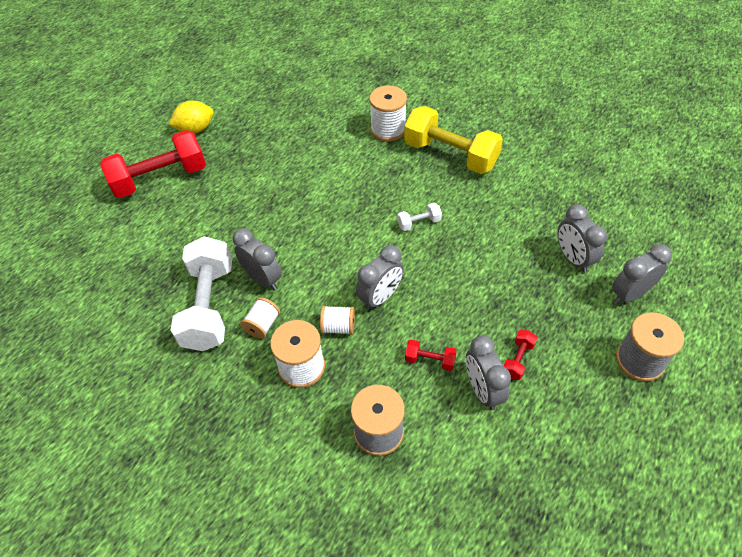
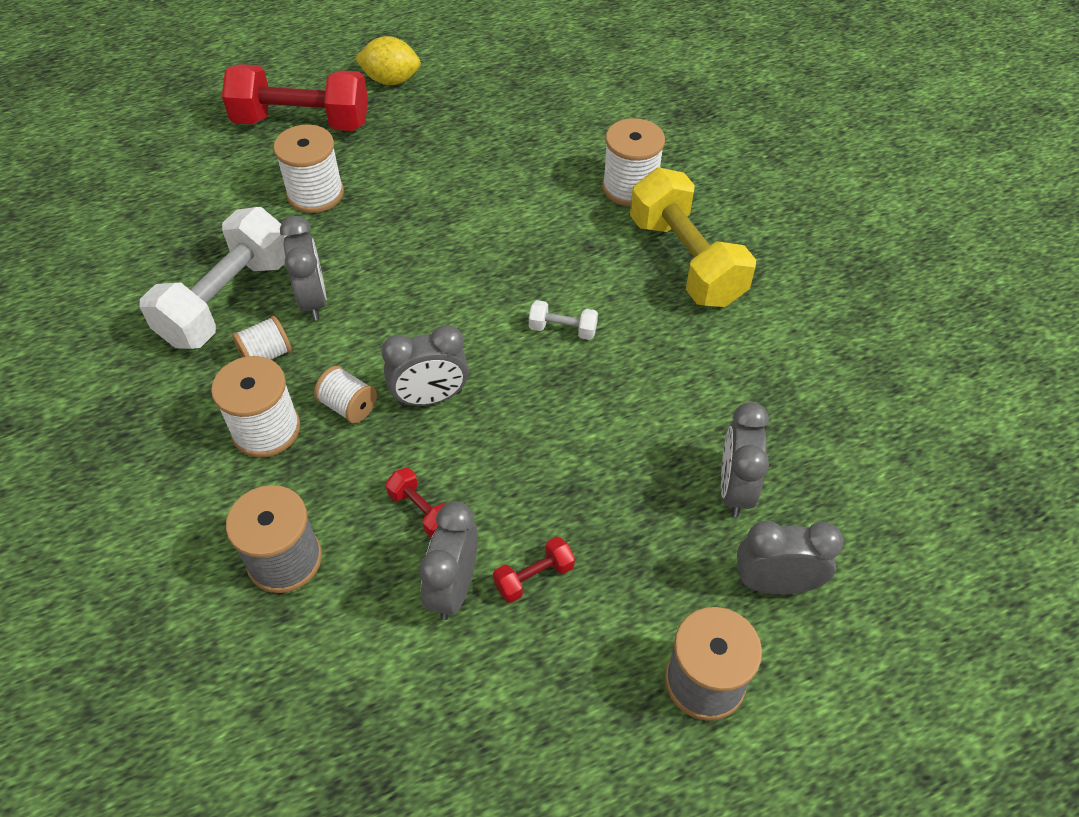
camera: 30 degrees right, 0 degrees up
(208, 217) = (315, 194): none -> white spool

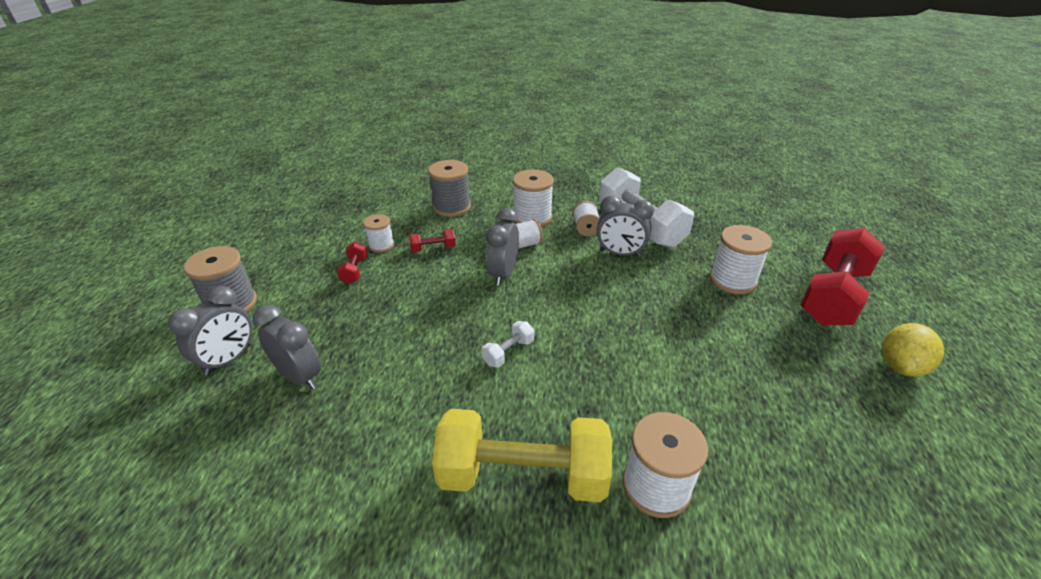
camera: 120 degrees right, 15 degrees down
(453, 588) = (381, 245): grey clock -> white spool

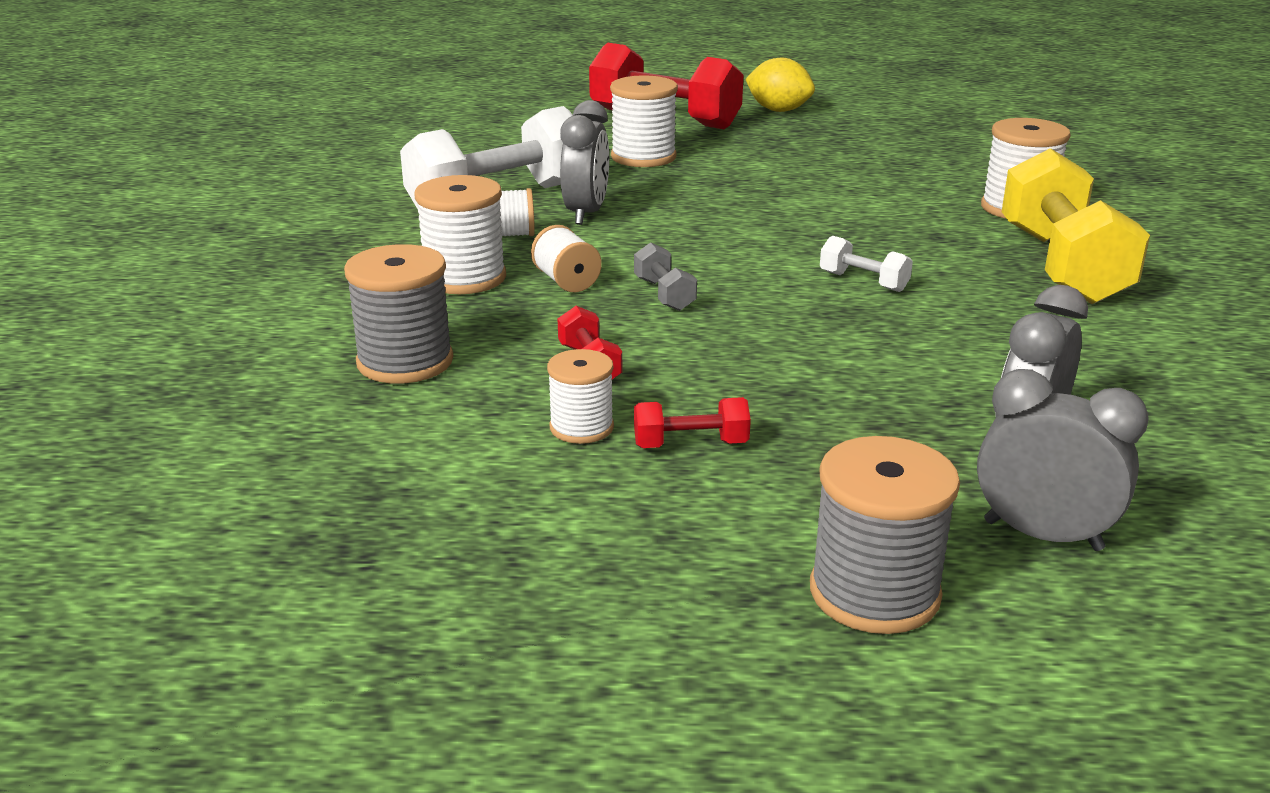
camera: 95 degrees left, 10 degrees down
(503, 274) = (664, 294): grey clock -> grey dumbbell

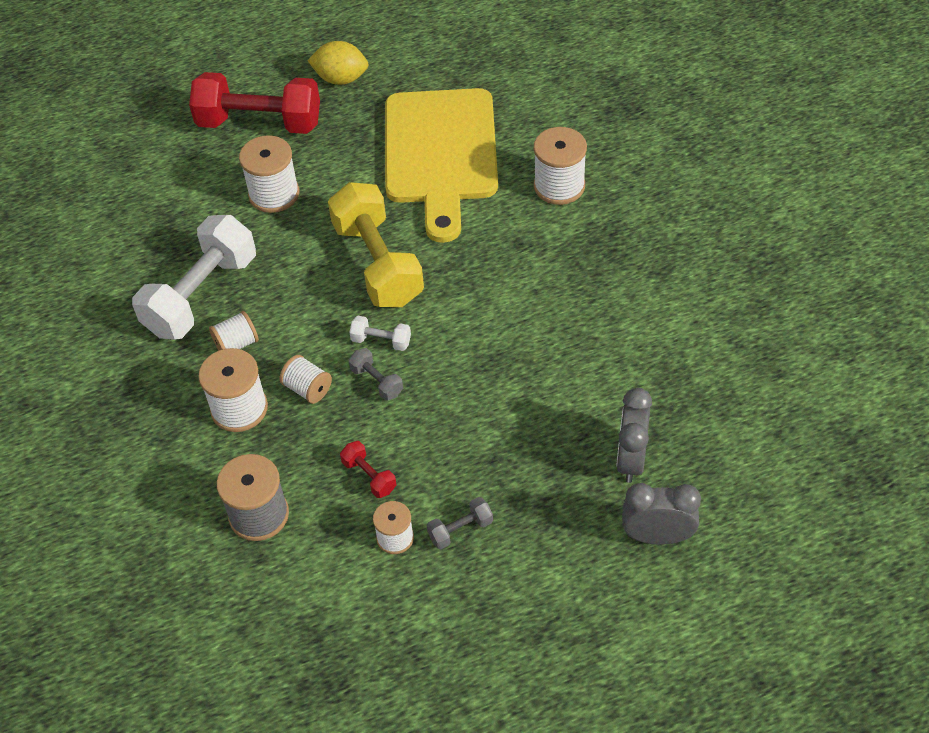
camera: 20 degrees left, 25 degrees up
(586, 213) = (275, 294): grey clock -> none
(690, 444) = (460, 530): red dumbbell -> grey dumbbell
(863, 282) = (492, 321): white dumbbell -> white dumbbell (381, 341)
(868, 165) = (440, 153): none -> yellow cutting board
(874, 593) = (593, 610): grey spool -> none
(1061, 266) = (604, 257): yellow dumbbell -> yellow dumbbell (377, 263)

